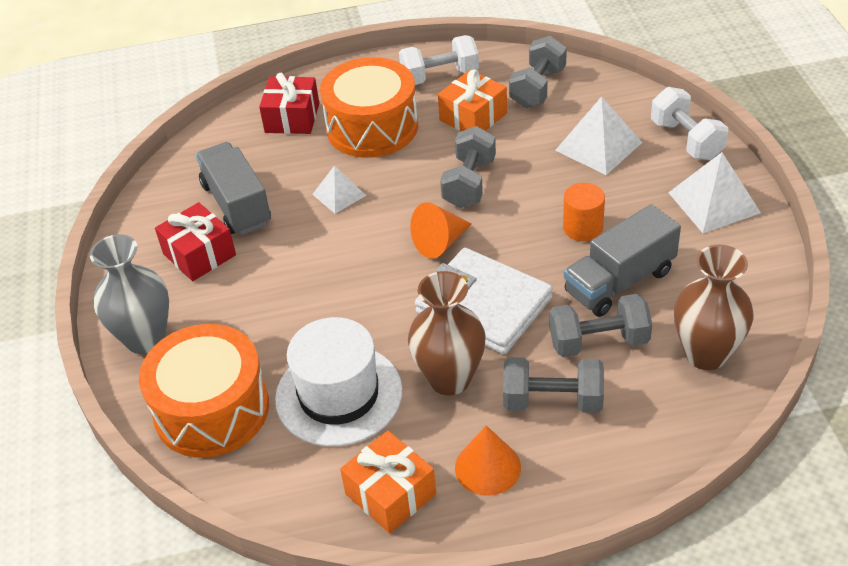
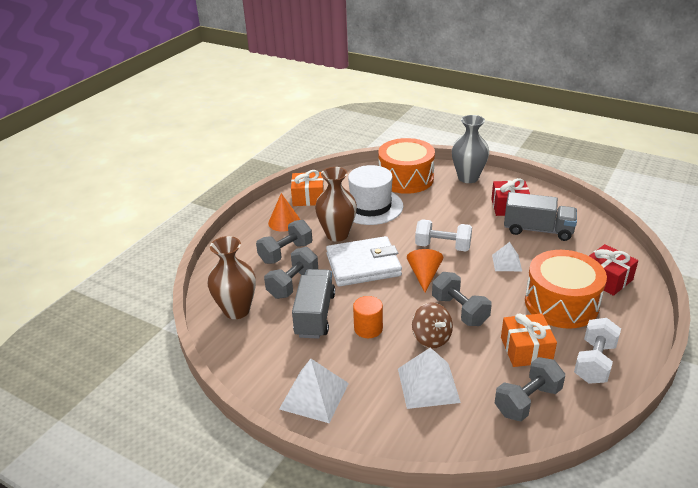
camera: 130 degrees right, 10 degrees down
(536, 178) = (431, 338): none -> brown spinning top
(538, 88) = (527, 401): grey dumbbell -> grey dumbbell turned 75 degrees clockwise
(686, 140) = (382, 432): white dumbbell -> white dumbbell (443, 246)

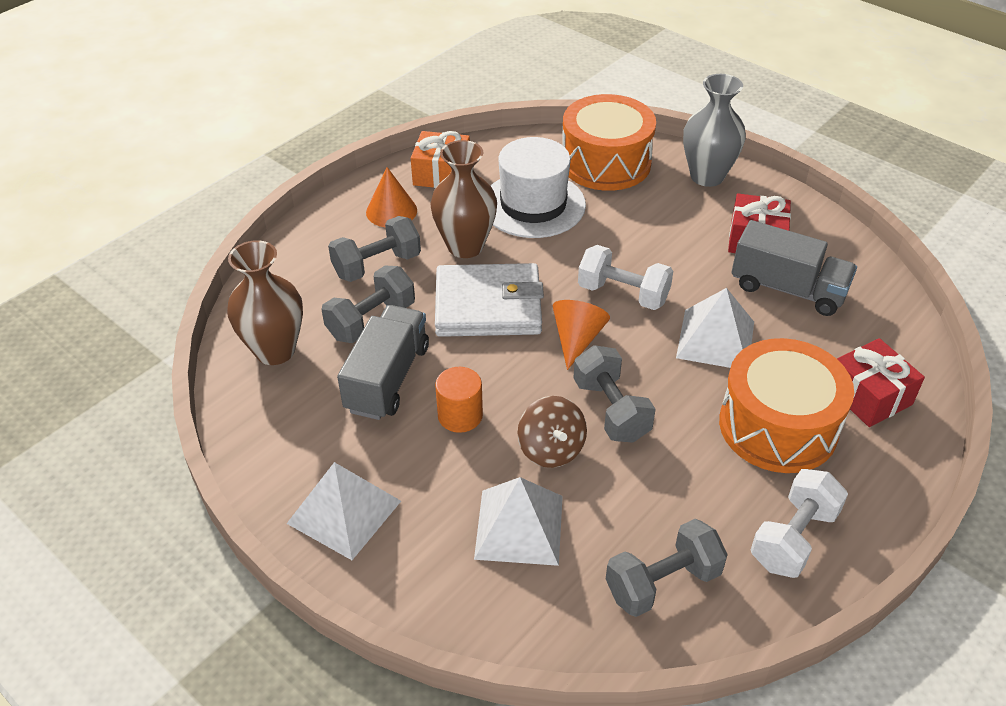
camera: 10 degrees right, 10 degrees up
(507, 263) = (715, 339): white pyramid -> white pyramid, size x1.63
(526, 350) = (692, 496): orange gift -> none

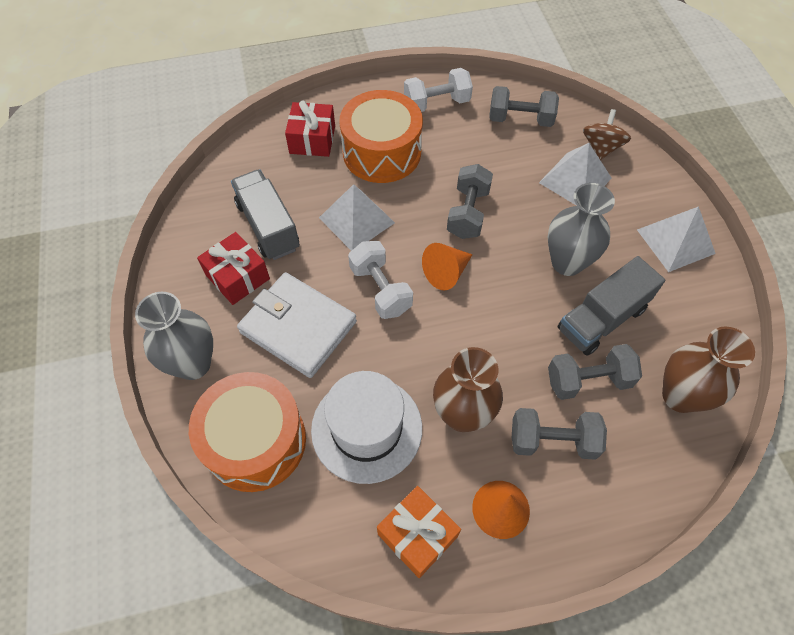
camera: 145 degrees left, 15 degrees up
(460, 415) = (567, 262): orange cylinder -> grey vase
(488, 306) = (487, 339): white wallet -> white wallet (298, 327)
(551, 449) = (524, 210): brown spinning top -> brown spinning top (601, 148)

